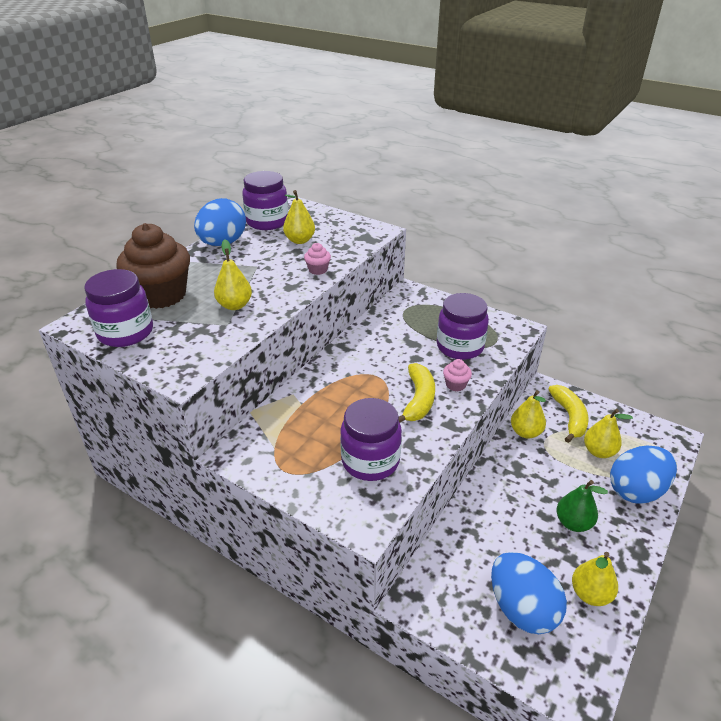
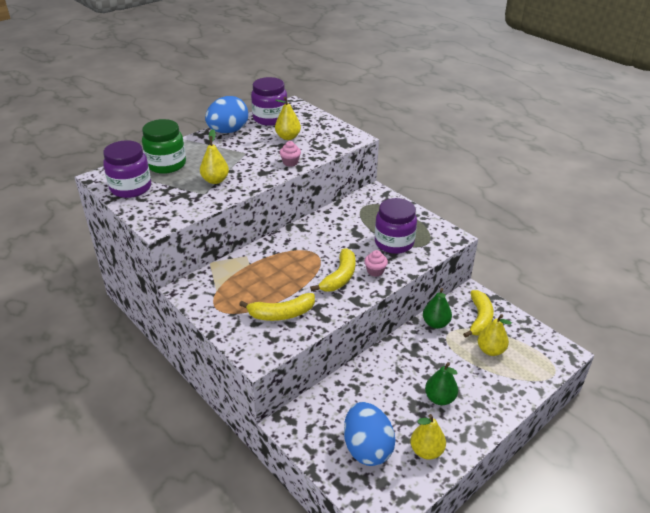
camera: 15 degrees right, 0 degrees up
(161, 295) = (166, 164): brown cupcake -> green jar
(370, 461) = (281, 314): purple jar -> yellow banana
(525, 432) = (435, 323): yellow pear -> green pear
(636, 490) = (506, 386): blue egg -> none

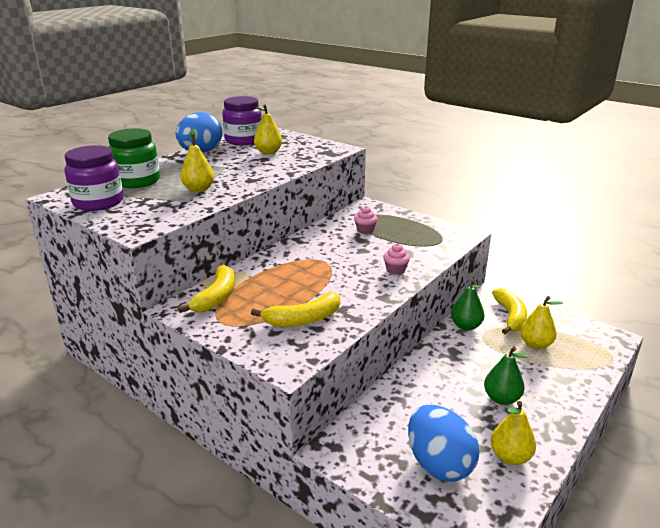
camera: 10 degrees left, 10 degrees down
(290, 162) = (279, 170): pink cupcake -> pink cupcake (365, 230)
(340, 277) = (358, 279): yellow banana -> yellow banana (216, 297)
(394, 243) = (405, 244): purple jar -> none

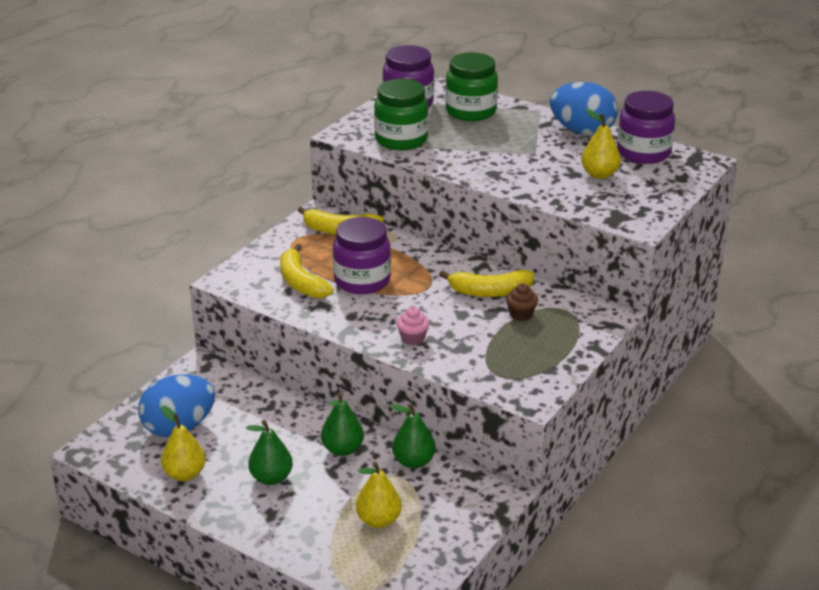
camera: 85 degrees right, 5 degrees up
(170, 208) = (401, 140): none -> green jar
(198, 189) = (455, 147): yellow pear -> none
(307, 288) = (362, 281): none -> purple jar
(365, 230) = (521, 314): pink cupcake -> brown cupcake
(457, 359) = (342, 449): none -> green pear
(510, 317) = (443, 505): yellow banana -> yellow banana (490, 292)

